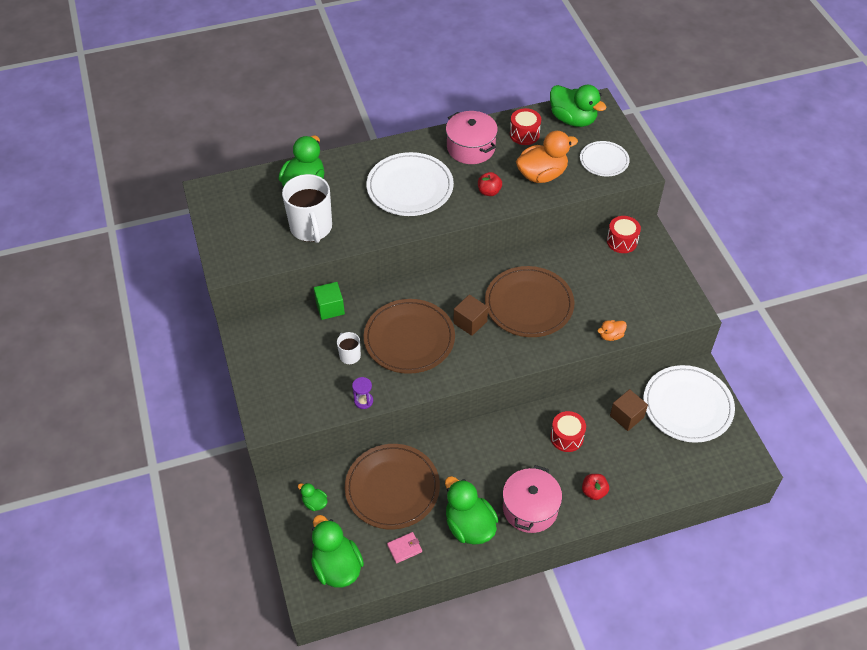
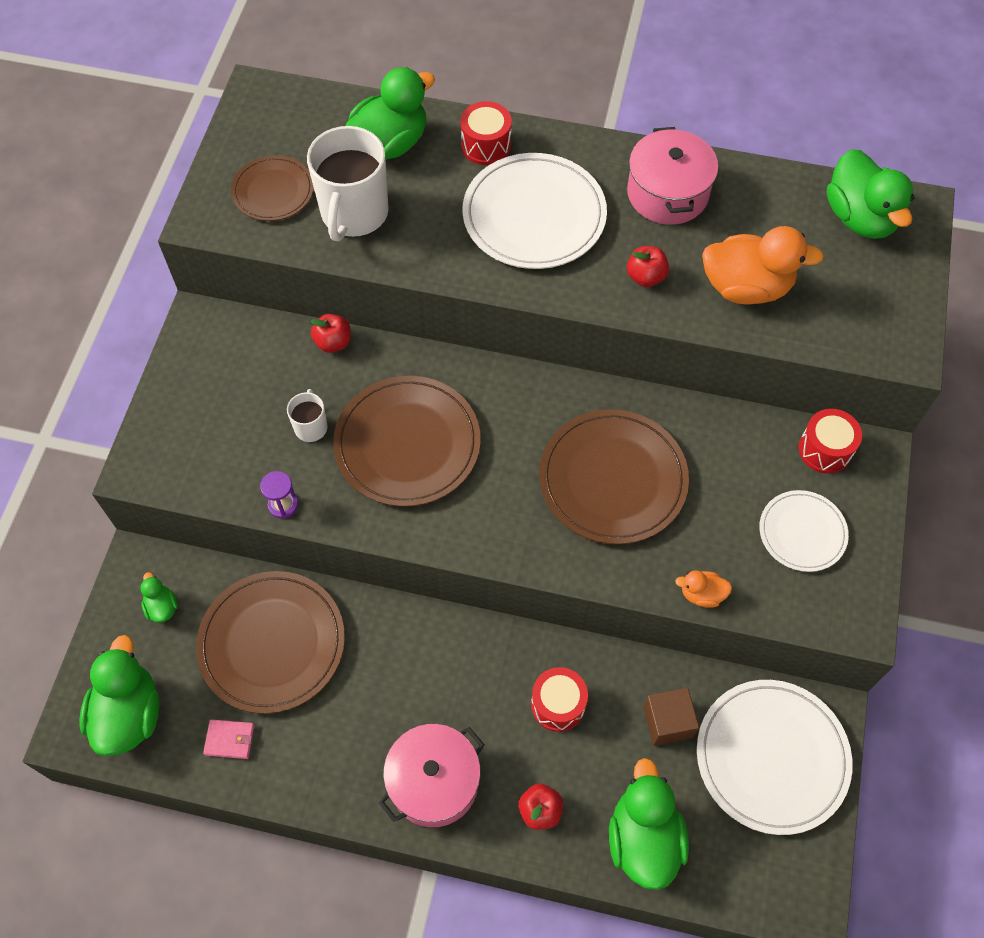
camera: 30 degrees right, 10 degrees up
(256, 236) = (273, 191): none -> brown plate
(330, 308) = (333, 342): green cube -> red apple
(469, 526) = (335, 758): green duck -> green duck (643, 838)
(470, 322) = (509, 463): brown cube -> none
(524, 134) = (765, 208): red drum -> red drum (486, 145)
(604, 160) = (862, 309): white plate -> white plate (802, 532)

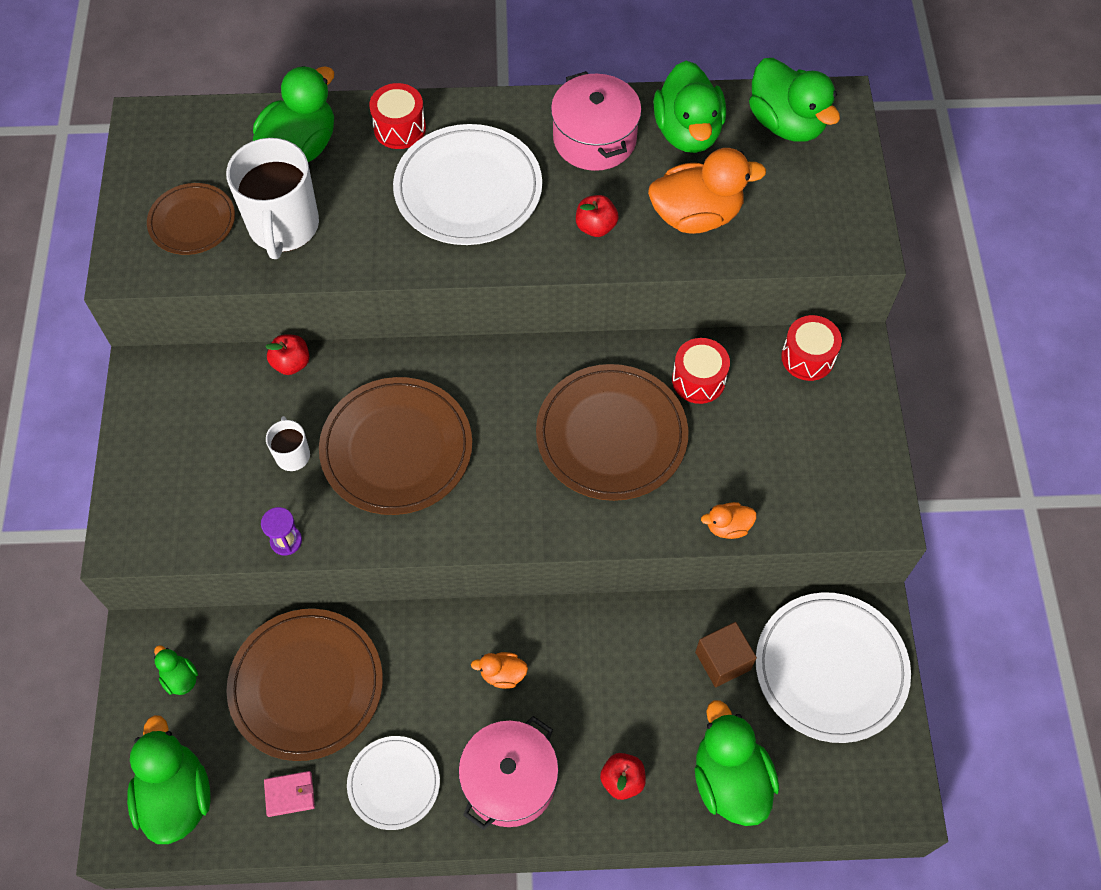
camera: 15 degrees left, 0 degrees up
(454, 680) = (502, 674): none -> orange duck
(558, 704) = (612, 672): red drum -> red drum (698, 380)
(760, 206) = (687, 132): none -> green duck
(802, 532) = (807, 443): white plate -> white plate (394, 783)

